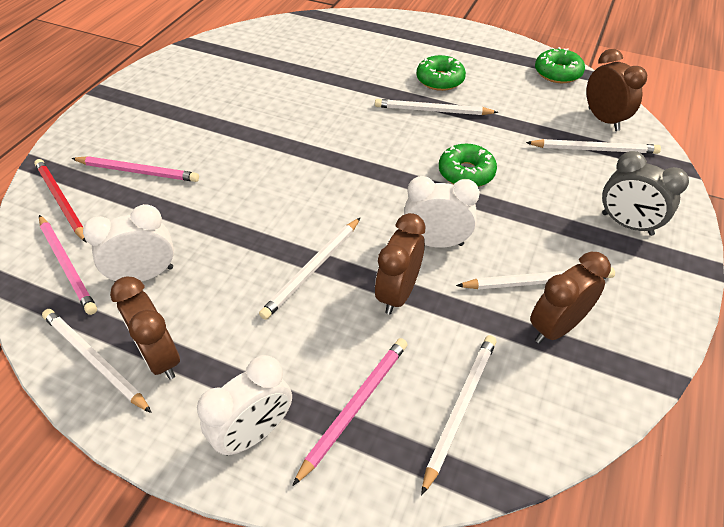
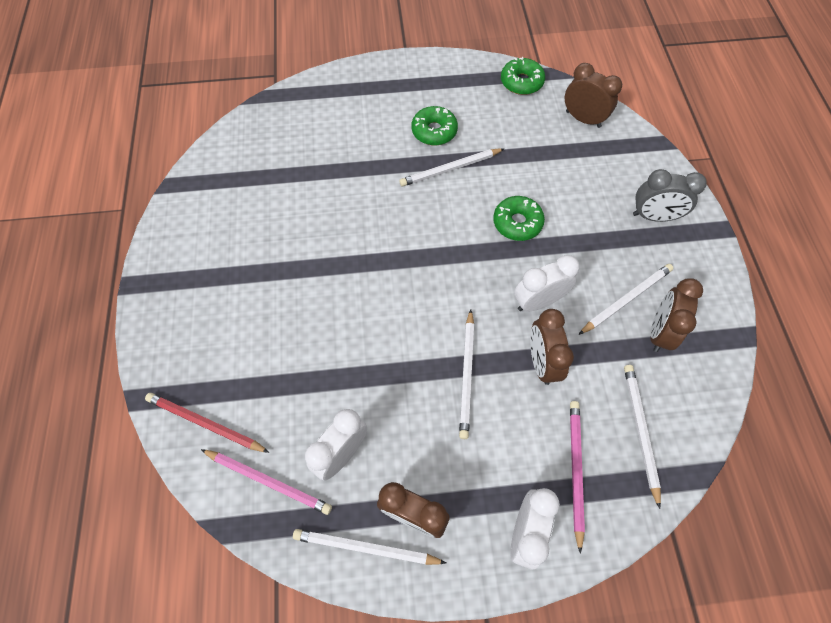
camera: 30 degrees left, 15 degrees up
(138, 171) = (248, 356): pink pencil -> none
(594, 149) = (593, 153): white pencil -> none

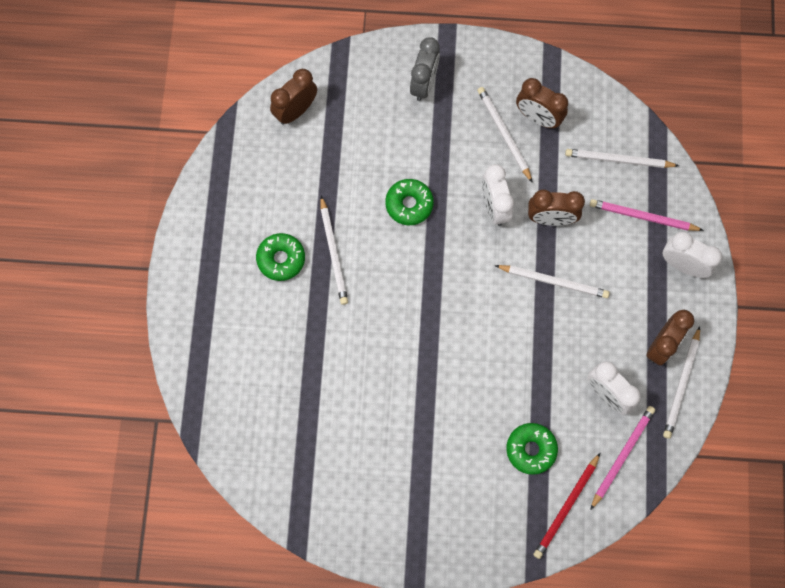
camera: 80 degrees left, 10 degrees up
(521, 82) = (232, 157): green donut -> green donut (531, 449)

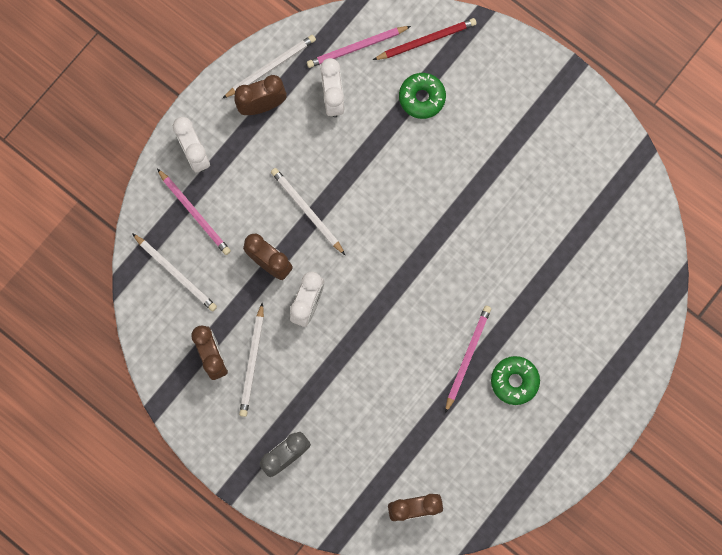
camera: 145 degrees left, 5 degrees up
(333, 252) = (467, 357): white pencil -> pink pencil
(409, 204) = (376, 355): green donut -> none

